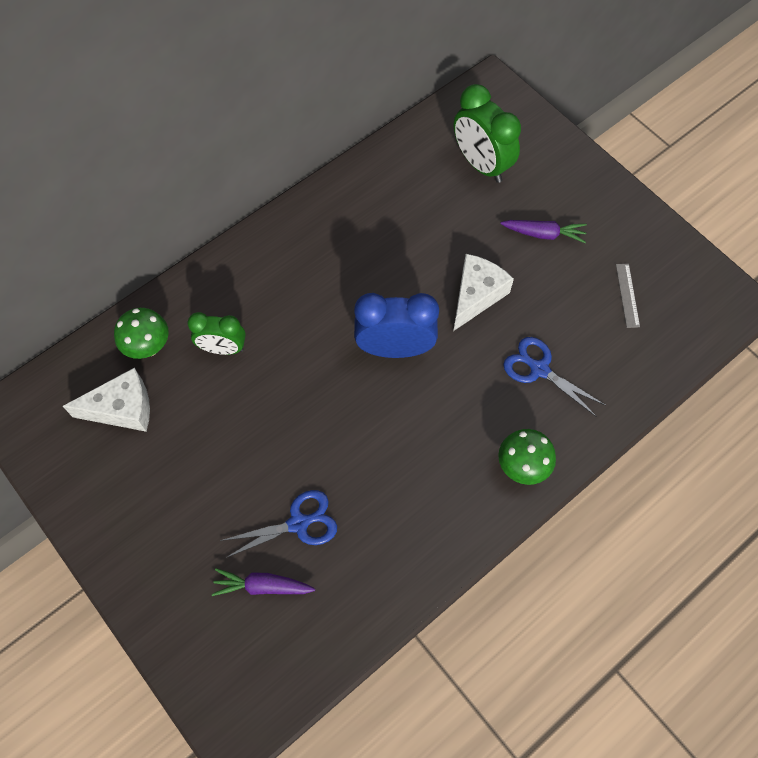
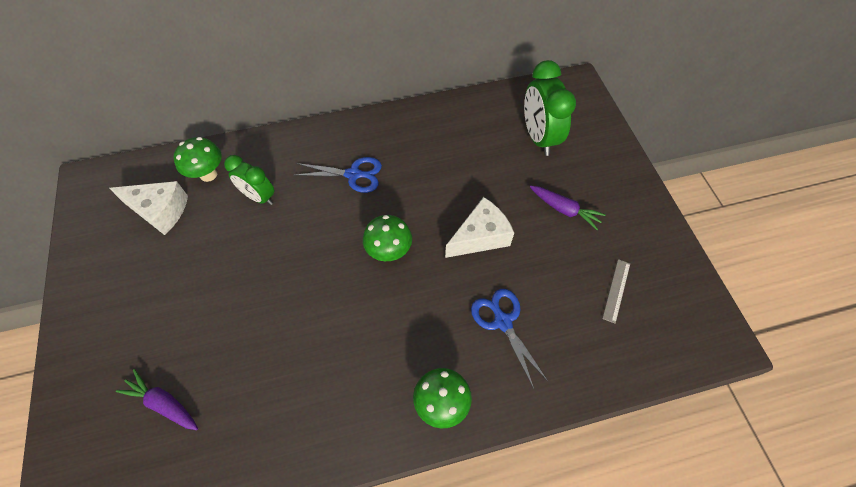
camera: 25 degrees right, 5 degrees down
(298, 523) = (225, 362): blue scissors -> blue scissors (353, 174)
(395, 348) = (389, 252): blue clock -> green mushroom

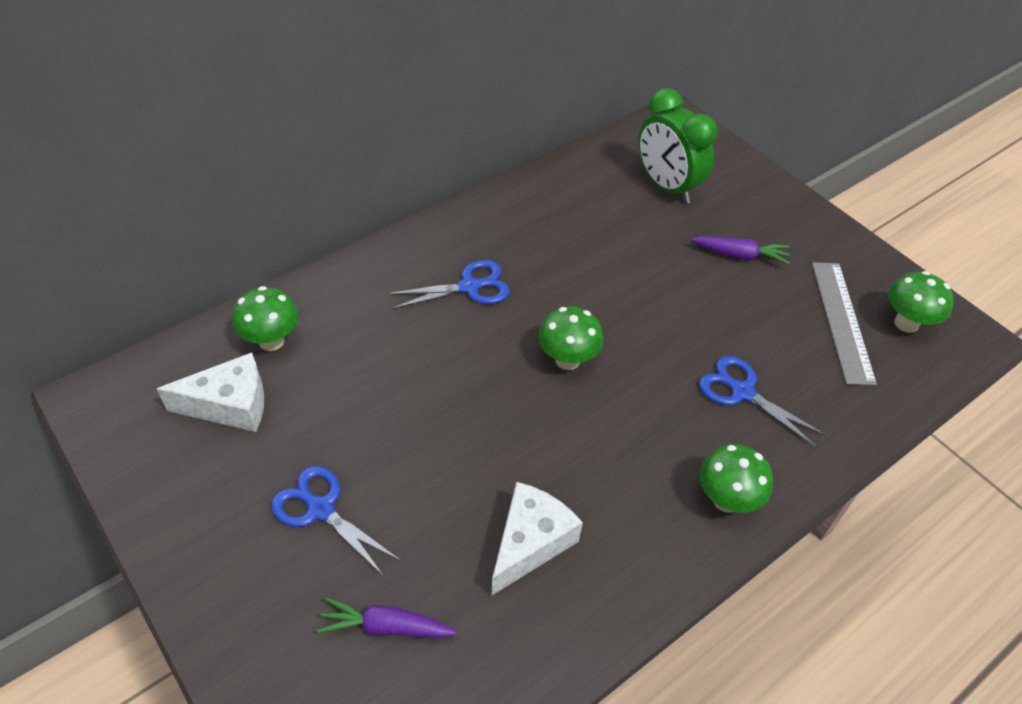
camera: 25 degrees left, 10 degrees down
(171, 304) = (321, 509): none -> blue scissors
(259, 197) = (361, 347): green clock -> none
(480, 236) = (664, 311): white cheese -> white cheese (530, 543)
(616, 290) = (841, 321): grey ruler -> grey ruler, size x1.86
(670, 310) = (906, 323): none -> green mushroom

